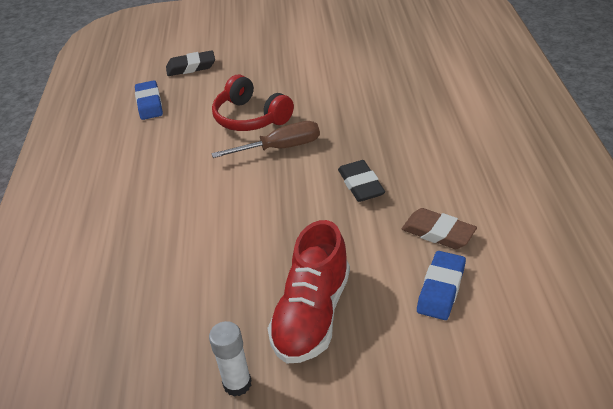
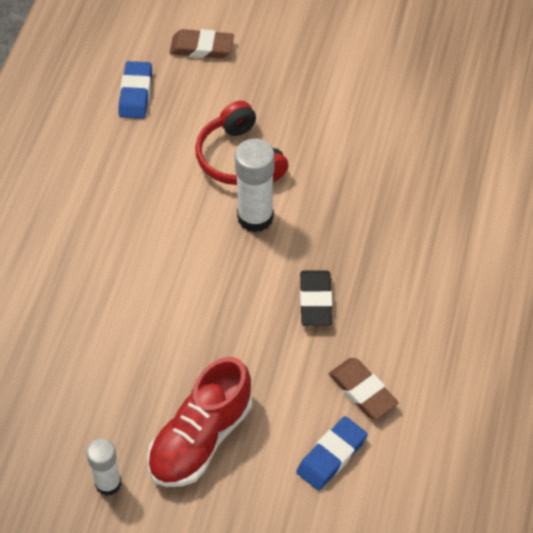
camera: 15 degrees right, 15 degrees up
(191, 67) = (201, 48): black eraser -> brown eraser
(281, 148) = (255, 217): brown screwdriver -> white glue stick

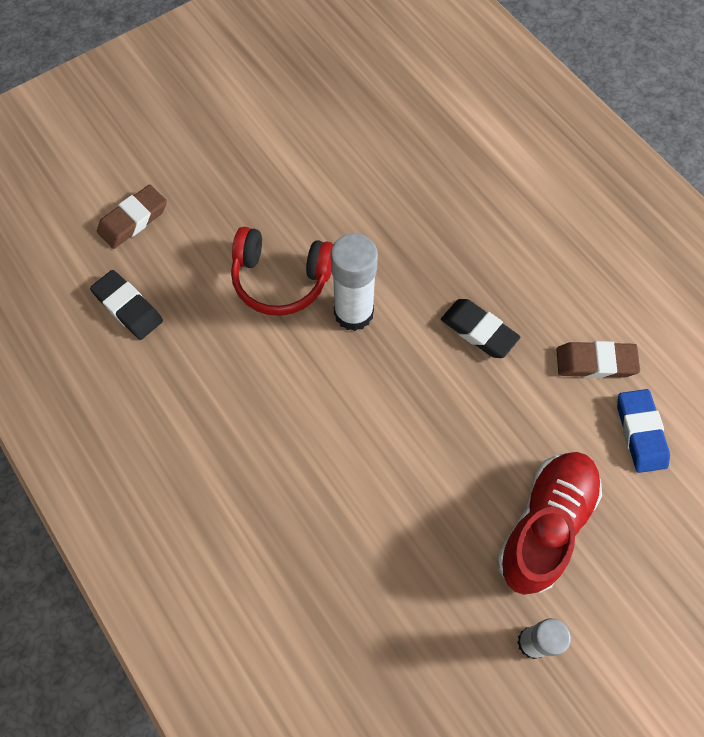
camera: 50 degrees left, 10 degrees up
(136, 93) = (128, 307): blue eraser -> black eraser
(201, 438) = (545, 525): red shoe -> red shoe turned 135 degrees counterclockwise

